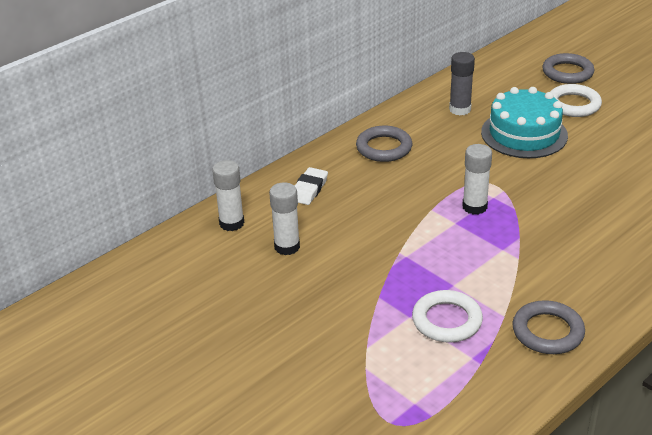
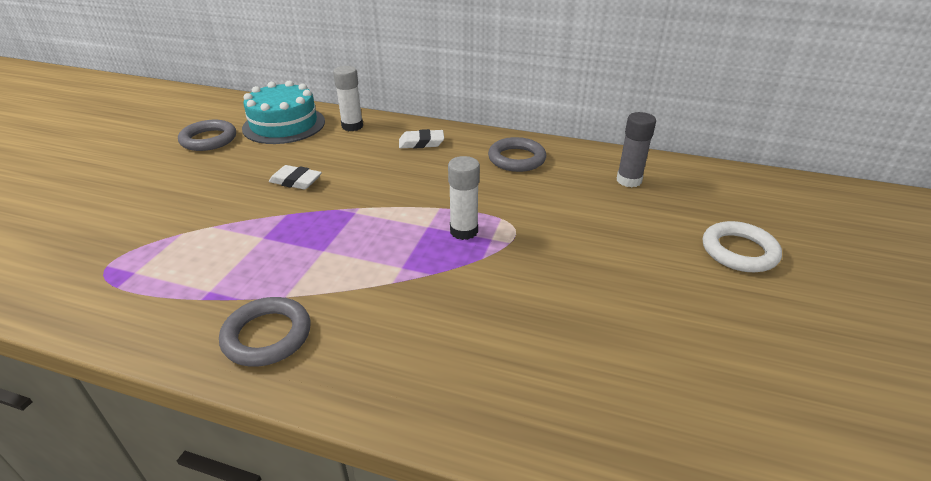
camera: 60 degrees right, 0 degrees up
(287, 247) = (335, 155): white glue stick -> none
(321, 281) = (296, 181): none -> white eraser
(447, 320) = (264, 260): white ring -> none
(524, 134) = (632, 230): turquoise cake -> turquoise cake (284, 125)
(567, 72) = (803, 230): grey ring -> grey ring (209, 139)

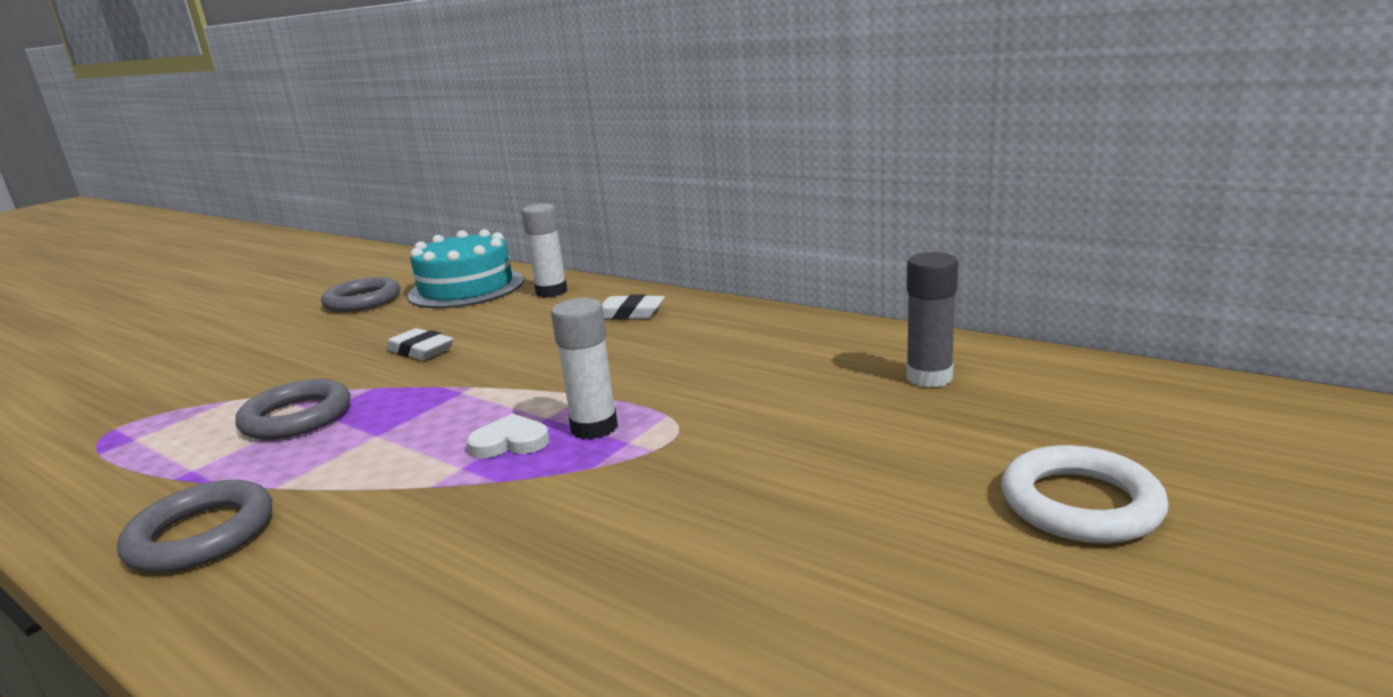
camera: 20 degrees right, 15 degrees down
(419, 246) = (510, 442): none -> white heart
(516, 159) = (756, 339): grey ring -> grey ring (297, 417)

